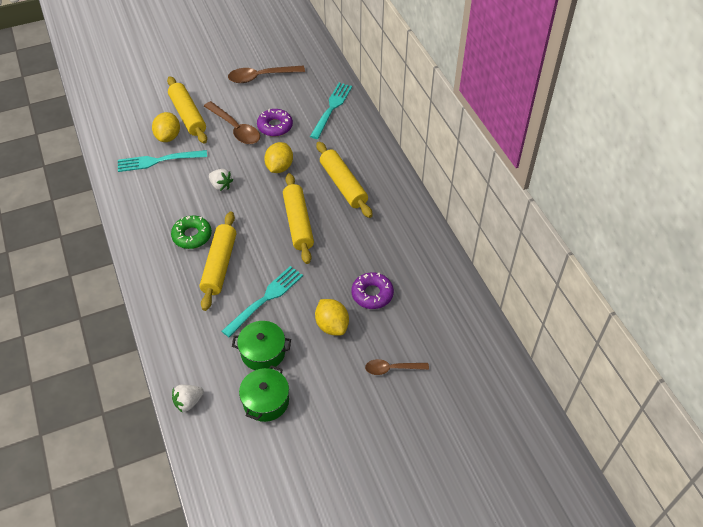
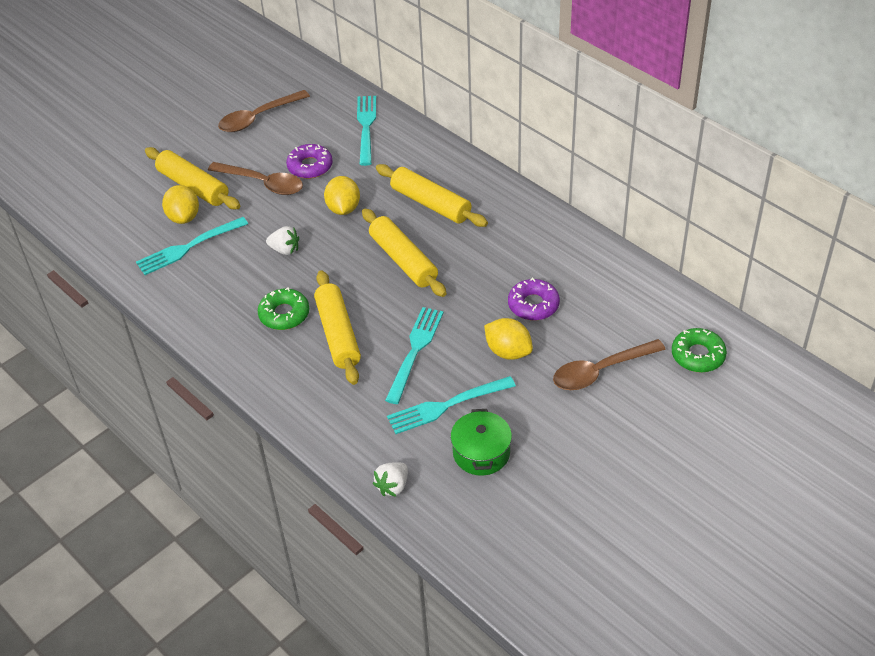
camera: 20 degrees left, 5 degrees down
(263, 352) = (447, 406): green pot -> turquoise fork
(392, 368) = (601, 371): brown spoon -> brown spoon, size x1.61
(475, 385) = (698, 355): none -> green donut

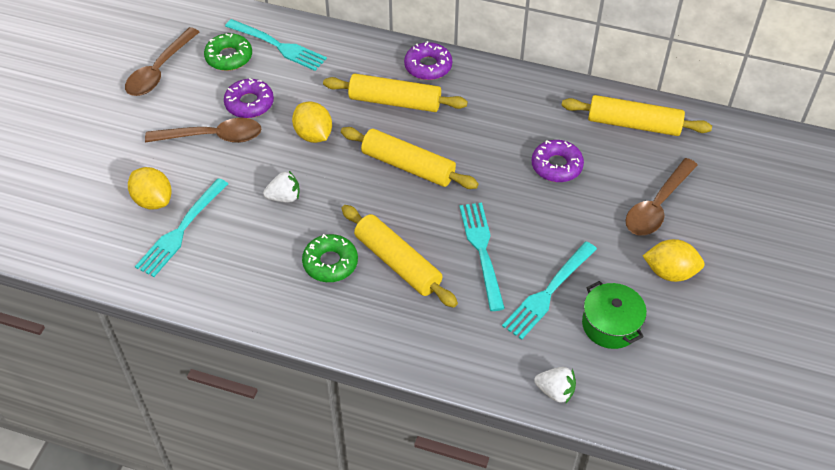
camera: 30 degrees left, 5 degrees up
(193, 186) = (140, 164): yellow rolling pin -> yellow rolling pin (633, 124)
(366, 127) = (278, 46): turquoise fork -> turquoise fork turned 150 degrees clockwise
(393, 486) = (555, 391): white strawberry -> white strawberry turned 75 degrees counterclockwise
(481, 183) = (428, 66): none -> purple donut
(508, 351) = (566, 219): yellow lemon -> yellow lemon (670, 272)
(698, 355) = (725, 160): green donut -> green donut (229, 57)

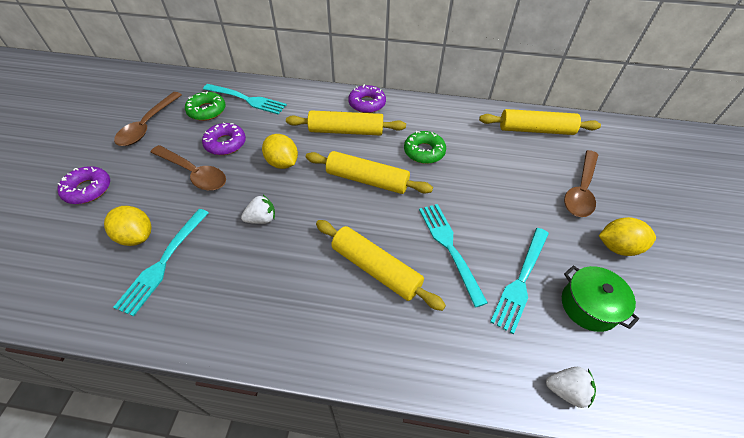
camera: 10 degrees left, 0 degrees up
(212, 137) = (194, 173): brown spoon -> brown spoon turned 45 degrees clockwise
(330, 263) = (312, 277): green donut -> green donut (424, 151)
(556, 166) = (488, 167): purple donut -> purple donut (88, 189)

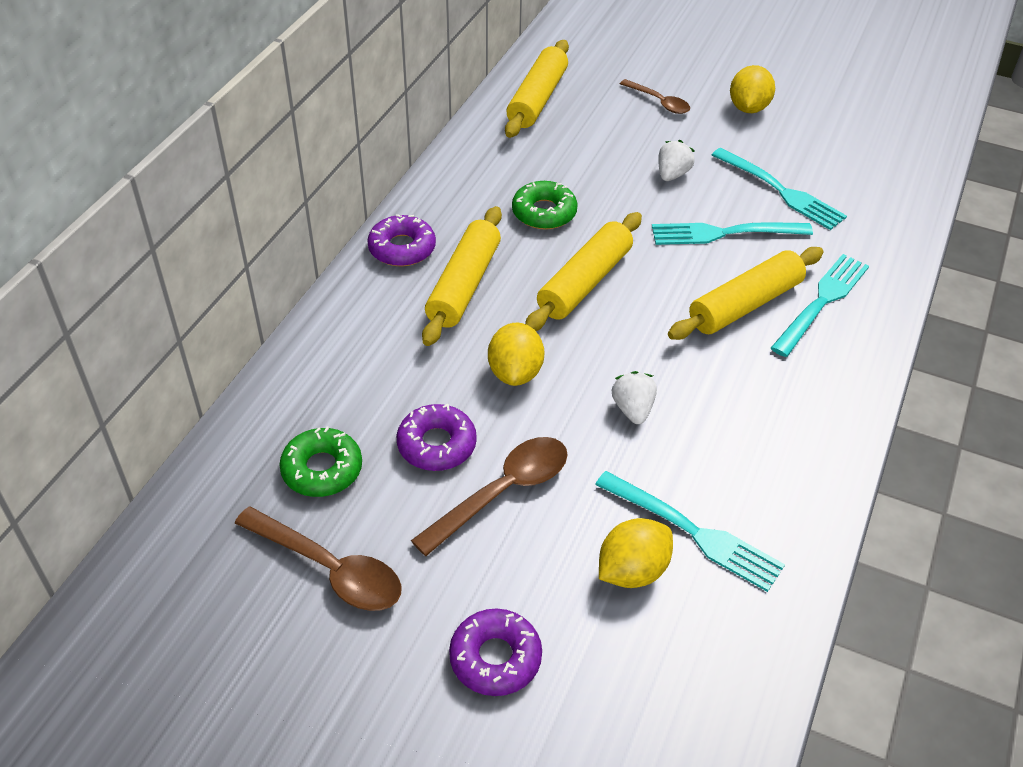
camera: 75 degrees left, 5 degrees down
(247, 99) = (313, 405): turquoise fork -> turquoise fork (822, 302)
(282, 163) = (515, 372): yellow lemon -> yellow lemon turned 60 degrees counterclockwise
(566, 390) = (908, 202): white strawberry -> white strawberry (672, 174)
(581, 190) = (659, 102): brown spoon -> brown spoon, size x0.62
(589, 306) = (819, 155): green pot -> none

